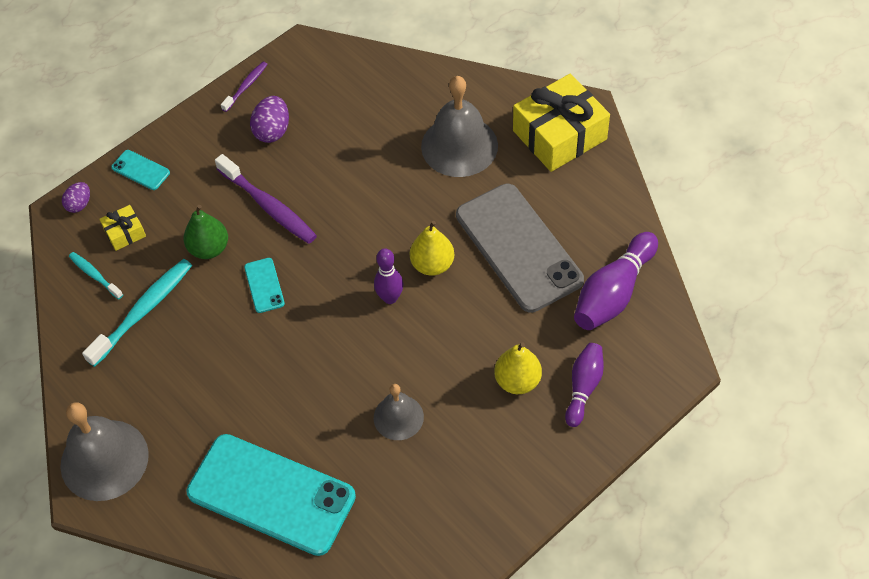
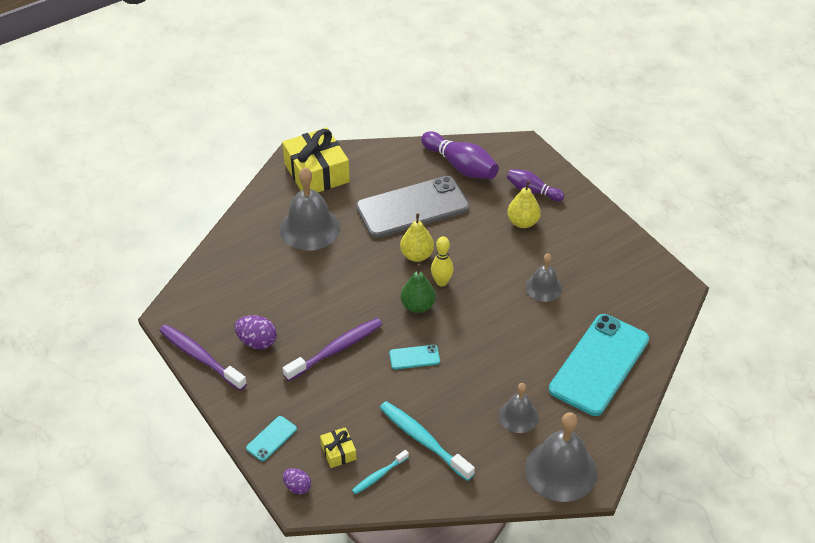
camera: 85 degrees left, 10 degrees down
(182, 406) = (518, 416): none -> grey bell
(209, 248) = (370, 392): green pear -> green pear (418, 306)
(246, 86) = (200, 357): purple toothbrush -> purple toothbrush, size x1.83
(390, 298) = (441, 282): purple bowling pin -> yellow bowling pin

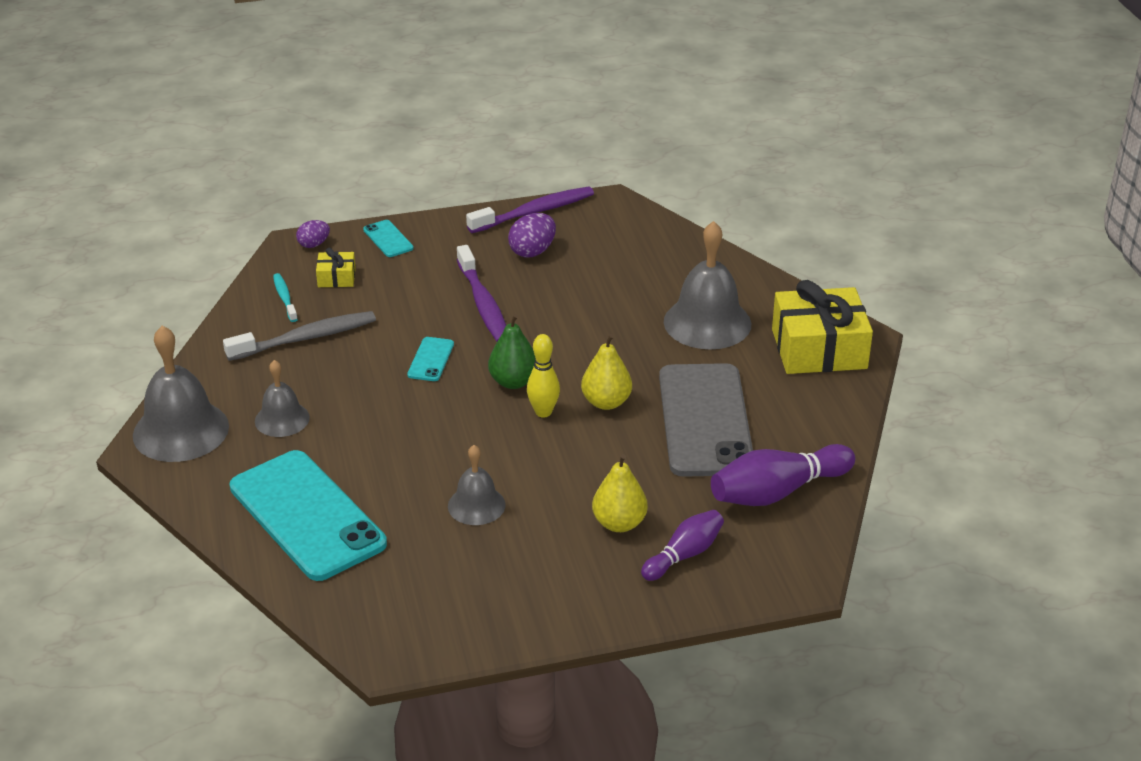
camera: 110 degrees right, 10 degrees down
(423, 440) = (305, 338): turquoise toothbrush -> grey toothbrush

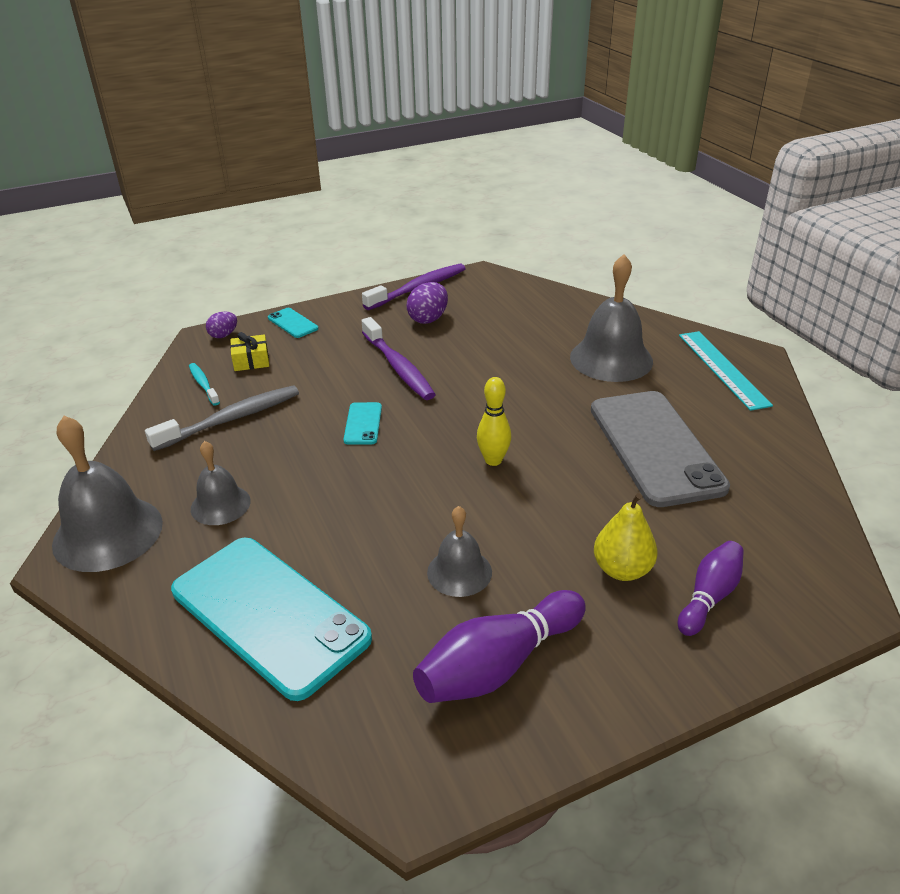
camera: 10 degrees left, 0 degrees up
(513, 382) = (452, 434): green pear -> none
(606, 402) = (551, 442): yellow pear -> none
(777, 492) = (765, 510): purple bowling pin -> purple bowling pin (498, 665)
(819, 349) = (722, 369): yellow gift -> turquoise ruler

